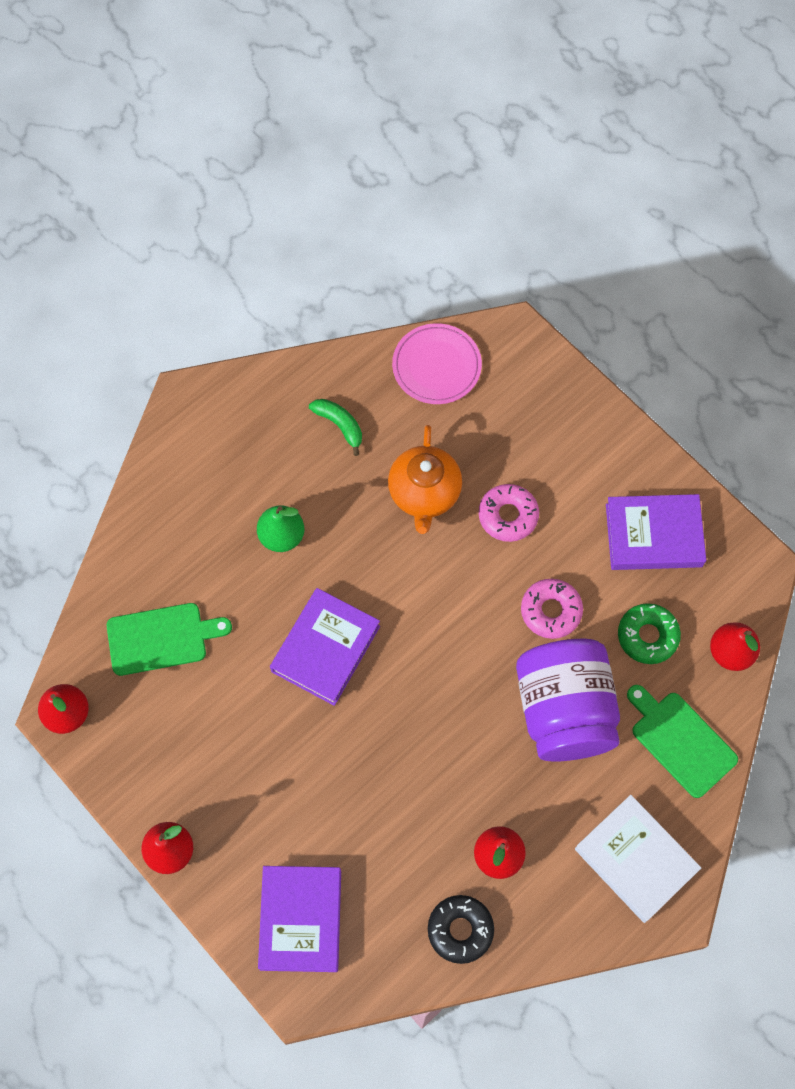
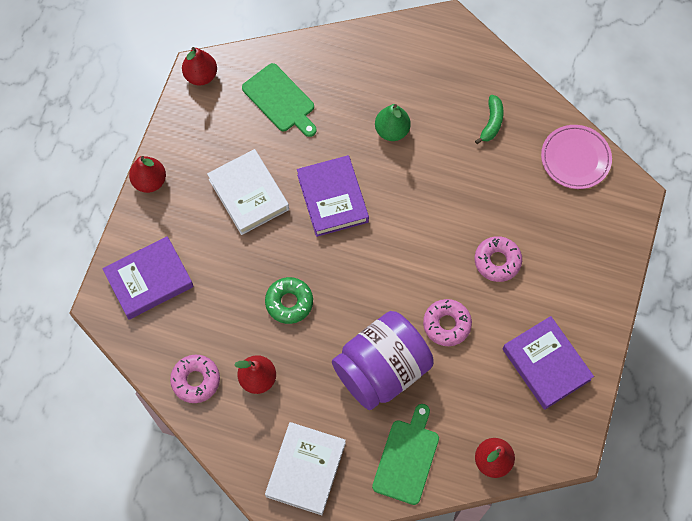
camera: 60 degrees right, 0 degrees up
(261, 742) = (248, 194): none -> white book
(325, 649) = (332, 198): purple book -> purple book turned 75 degrees clockwise
(424, 494) = (478, 200): orange teapot -> none
(460, 930) = (196, 380): black donut -> pink donut
(647, 636) = (469, 398): green donut -> green donut (289, 302)

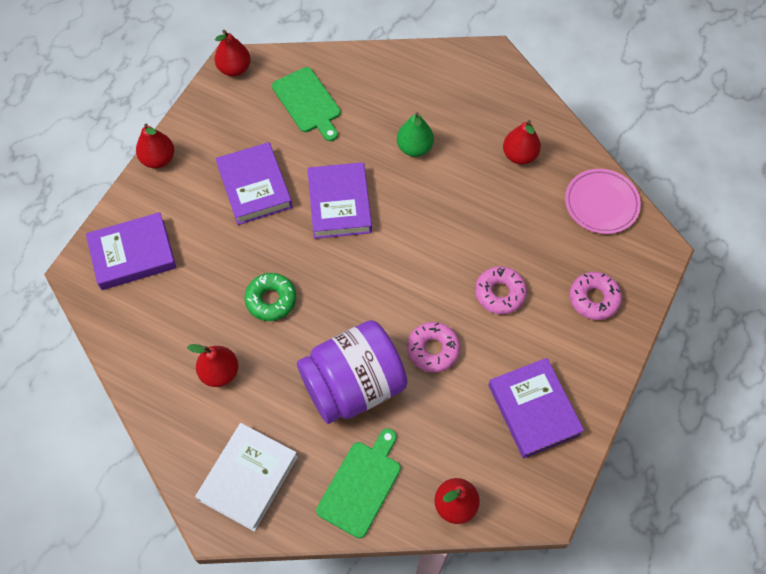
camera: 10 degrees right, 5 degrees down
(196, 380) = (154, 363): pink donut -> pink donut (594, 299)
(248, 194) = (254, 187): white book -> purple book
(491, 122) = (519, 155): green banana -> red pear

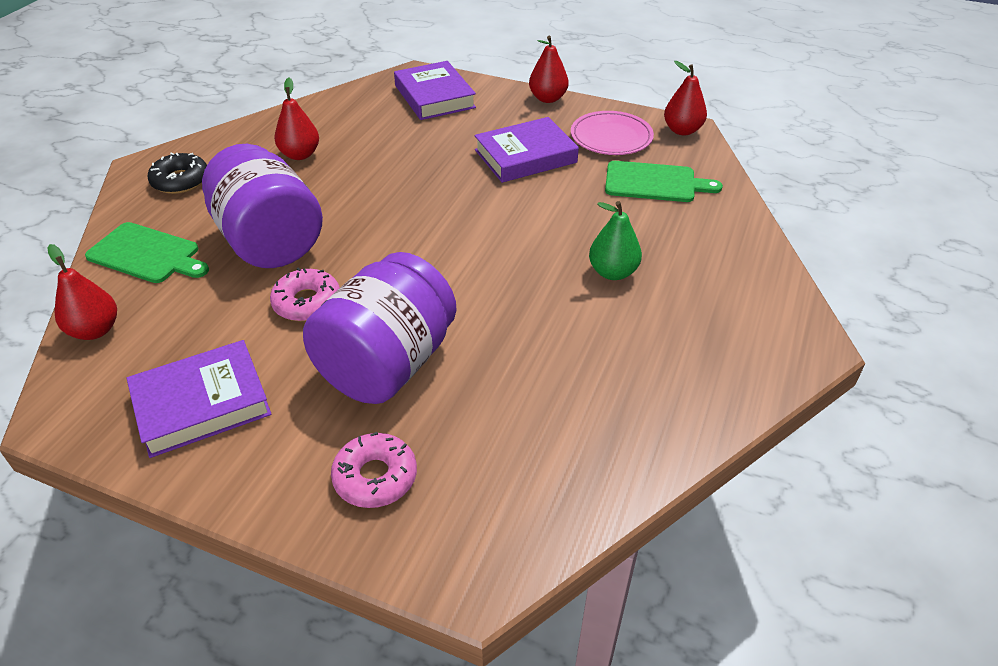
camera: 85 degrees right, 20 degrees down
(248, 478) = (180, 181): white book -> black donut
(271, 300) = (382, 178): green donut -> none
(308, 102) = (654, 183): green cutting board -> green cutting board turned 135 degrees counterclockwise
(339, 204) = (513, 216): purple book -> none
(500, 293) = (387, 364): pink donut -> purple jar
(519, 155) = (630, 381): red pear -> none
(601, 203) = (559, 490): pink plate -> pink plate (611, 137)

